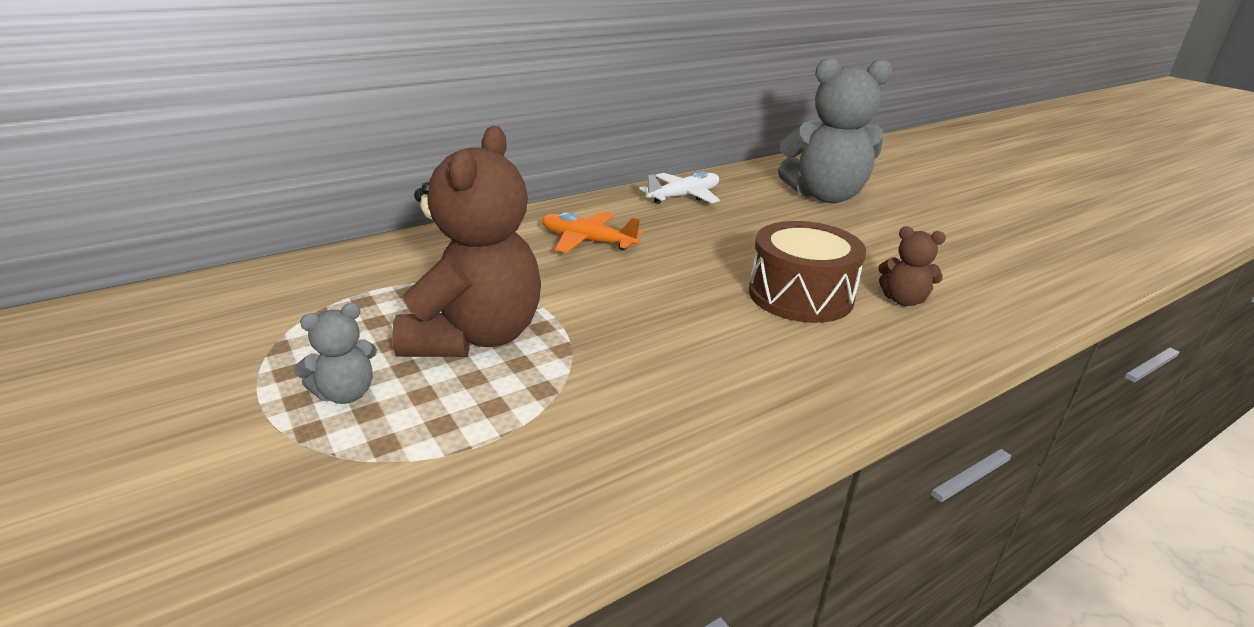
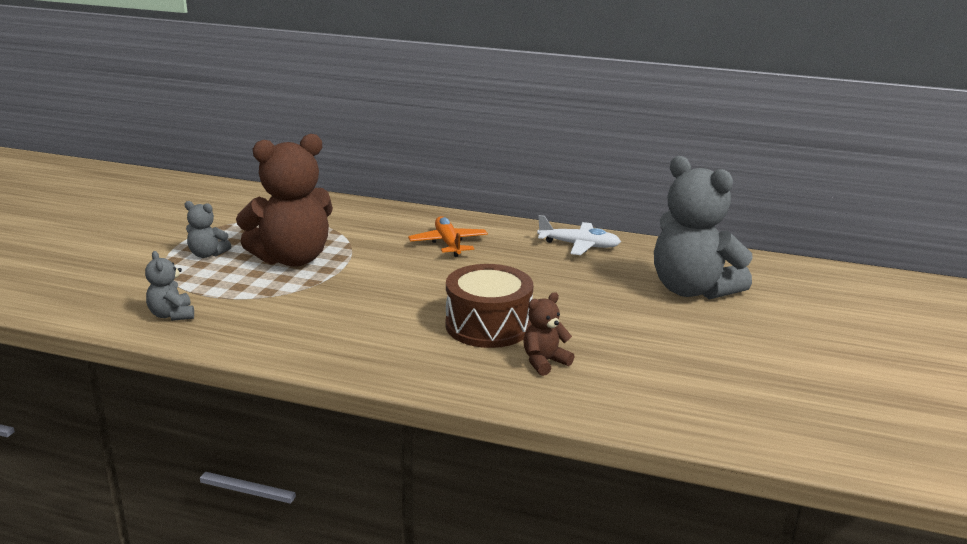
camera: 50 degrees right, 5 degrees down
(501, 502) = (172, 315): none -> grey teddy bear
(903, 300) = (544, 362): brown teddy bear -> brown teddy bear turned 75 degrees clockwise

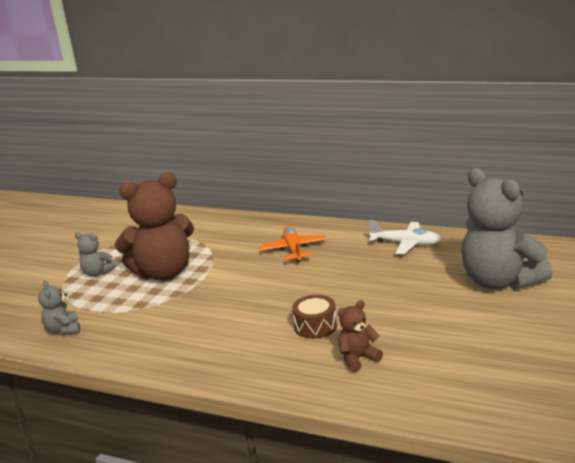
camera: 10 degrees right, 0 degrees up
(488, 325) = (315, 326): brown drum -> brown drum, size x0.59

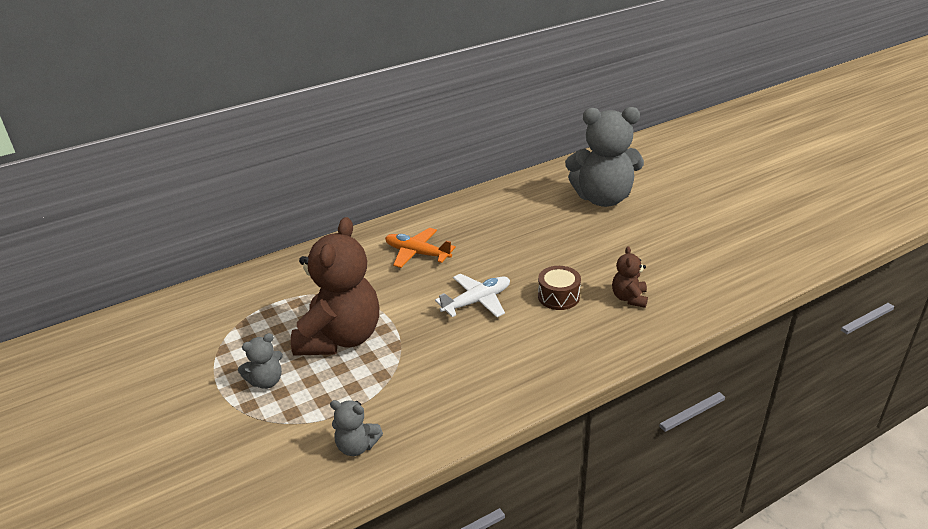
camera: 55 degrees left, 10 degrees up
(406, 244) = (493, 204): white plane -> white plane (477, 301)

